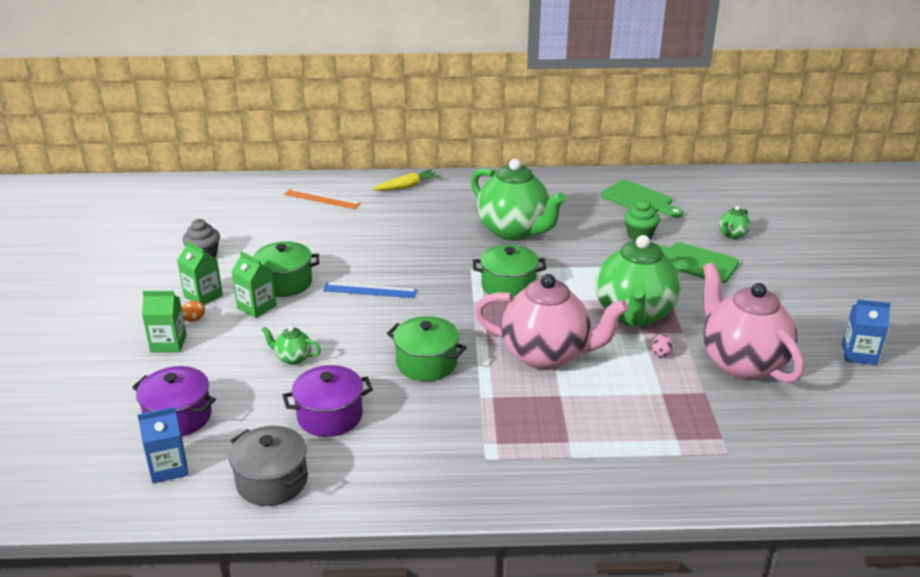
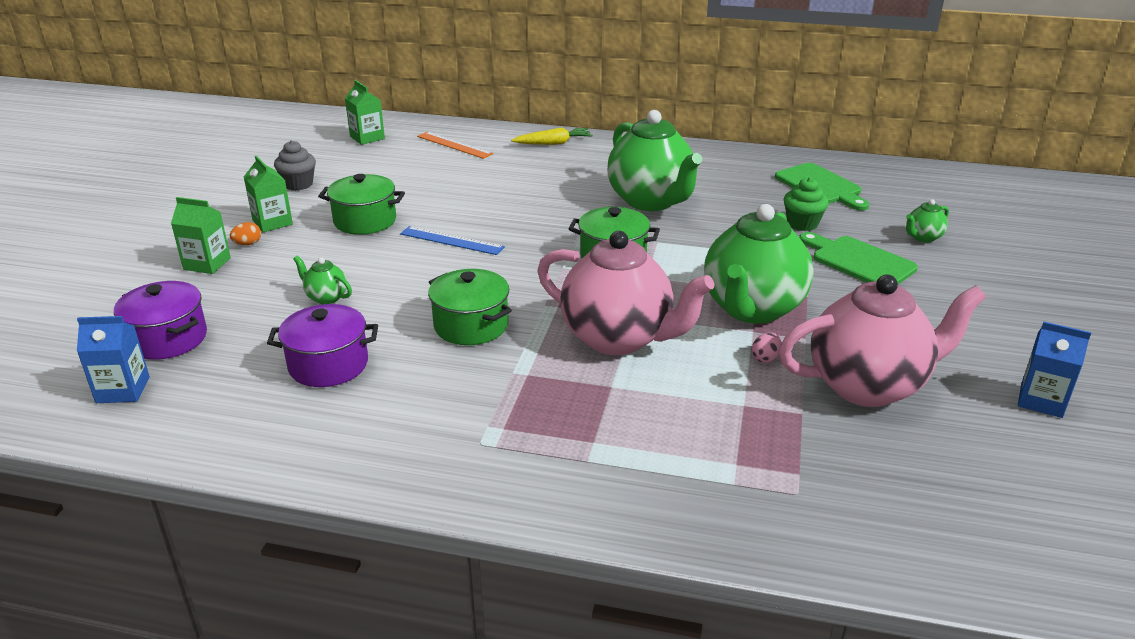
camera: 15 degrees right, 0 degrees up
(257, 307) = (320, 240): green carton -> green carton (367, 137)
(272, 481) = (221, 424): grey pot -> none
(741, 363) = (868, 386): pink teapot -> pink teapot turned 90 degrees clockwise

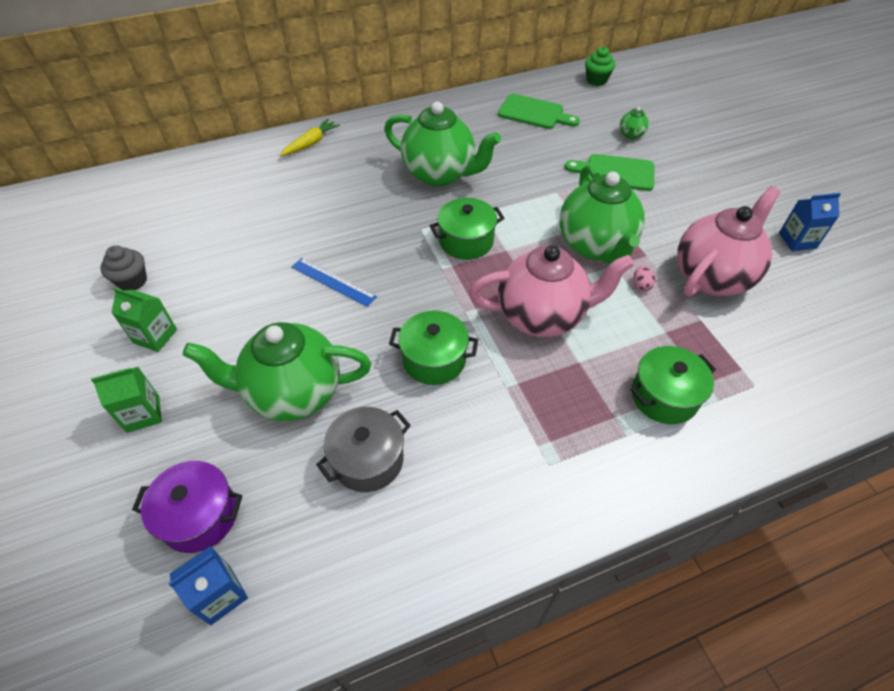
camera: 35 degrees left, 20 degrees up
(247, 244) = (158, 372): orange egg -> none
(326, 297) = (293, 393): green teapot -> green teapot, size x2.42
(328, 365) = (368, 460): purple pot -> grey pot
(365, 221) = (239, 295): green pot -> green pot (664, 396)
(367, 137) = (141, 199): green carton -> none
(452, 240) = (333, 281): blue ruler -> blue ruler turned 45 degrees clockwise
(454, 145) = (230, 177): orange ruler -> none
(802, 224) = (554, 153): green cupcake -> green cupcake (596, 80)

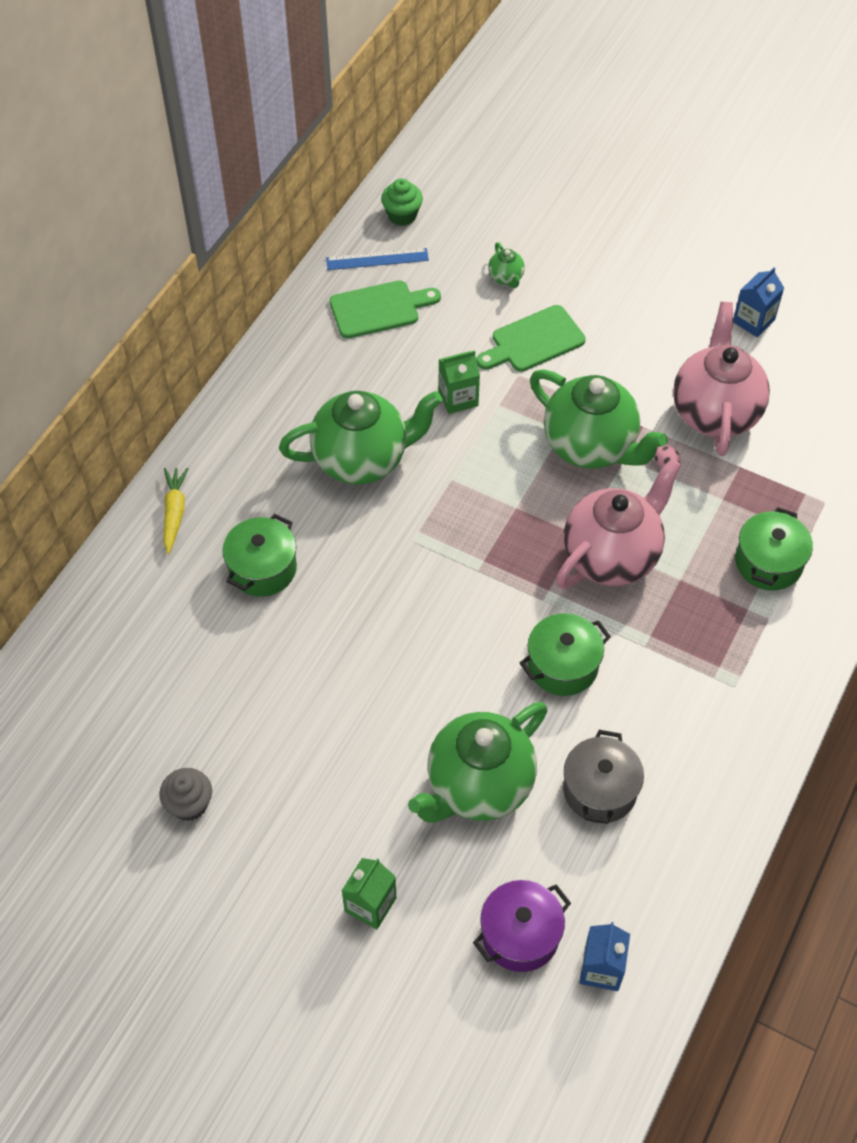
camera: 40 degrees left, 5 degrees up
(155, 336) = (288, 835): green carton -> green carton (458, 398)
(333, 281) = (391, 657): blue ruler -> blue ruler (377, 259)
(466, 241) = (470, 524): green pot -> green pot (263, 569)

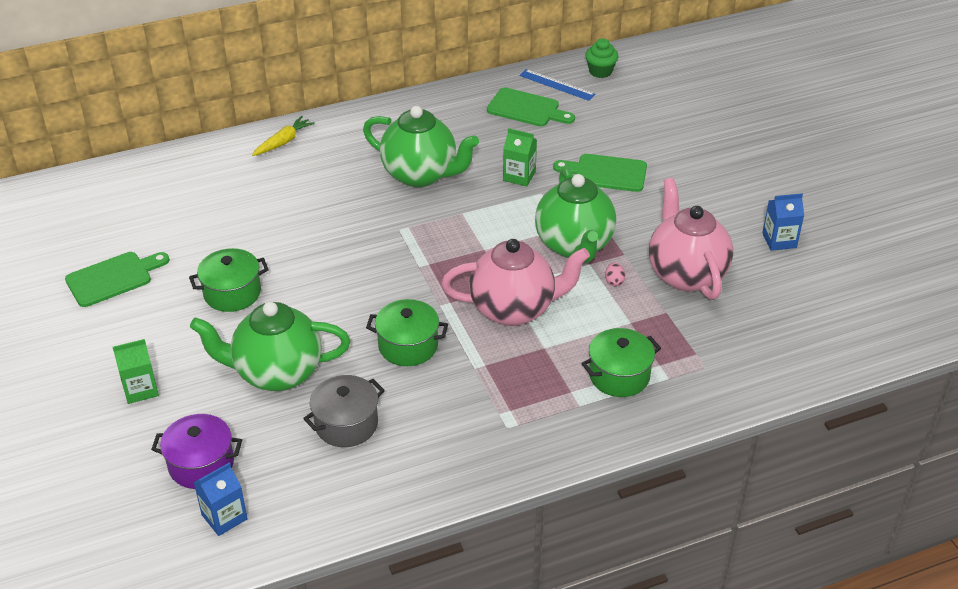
camera: 40 degrees right, 15 degrees down
(189, 804) = (113, 278): grey cupcake -> green cutting board
(263, 569) = (296, 194): green pot -> green pot (232, 293)
(506, 278) = (629, 133): green teapot -> none
(715, 412) = (685, 274): pink teapot -> pink teapot turned 60 degrees counterclockwise

